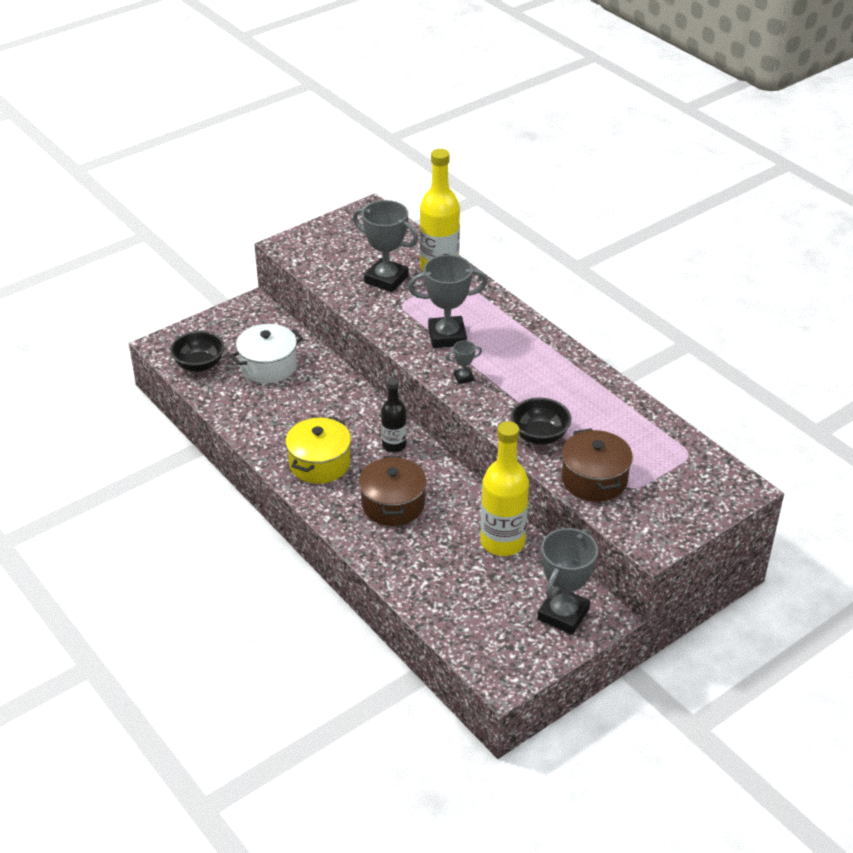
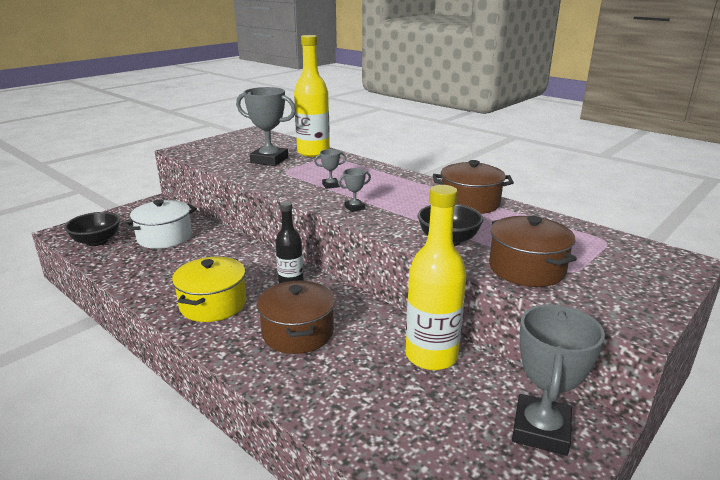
camera: 10 degrees left, 15 degrees down
(447, 336) = (330, 185): grey trophy -> grey trophy, size x0.45
(584, 383) = (470, 203): none -> brown pot

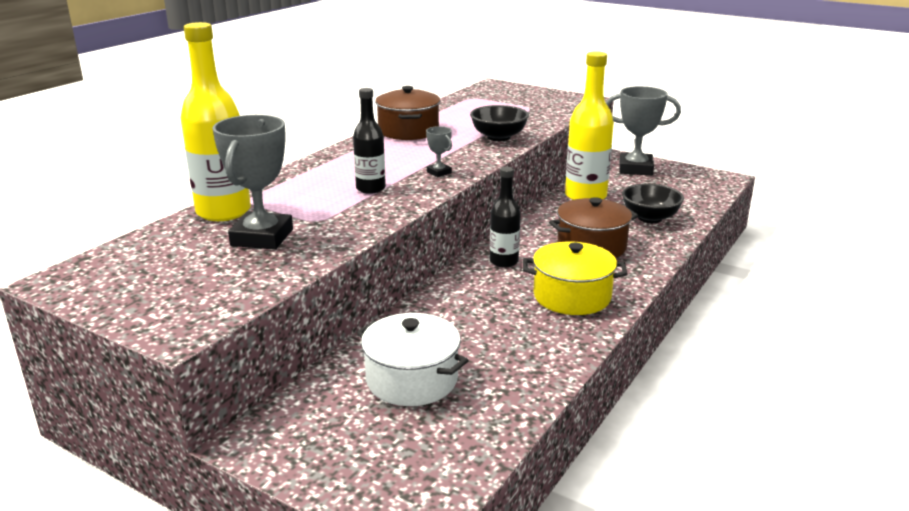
camera: 100 degrees left, 0 degrees up
(97, 241) = (445, 450): black bowl -> black bowl (650, 218)
(330, 185) = (370, 188): grey trophy -> black bottle
(526, 268) = (534, 117): brown pot -> none

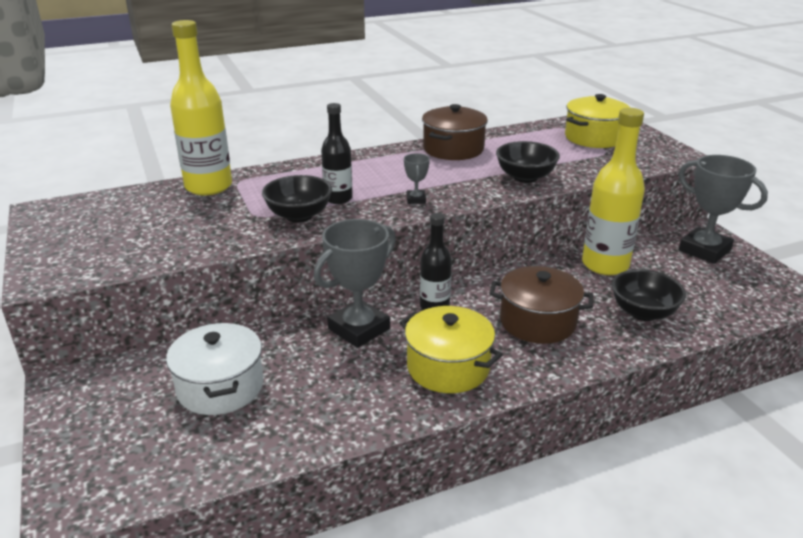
camera: 35 degrees right, 5 degrees up
(262, 237) = (199, 218): grey trophy -> grey trophy (359, 329)
(357, 209) = (299, 216): none -> black bowl
(505, 100) = (594, 137): none -> yellow pot

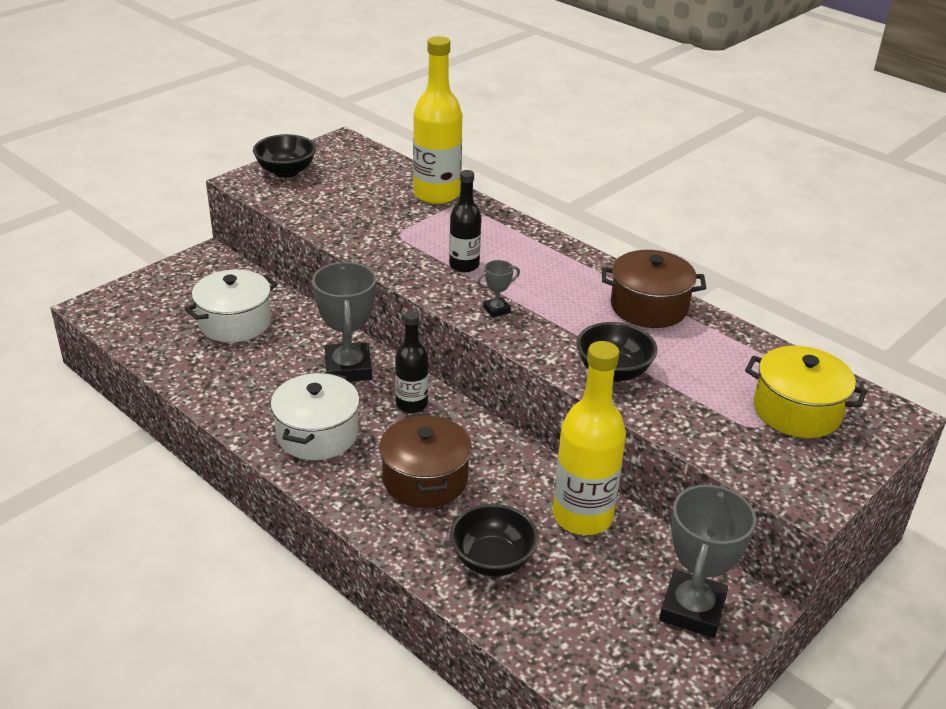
camera: 65 degrees right, 5 degrees up
(299, 216) = (414, 254): black bowl -> black bowl (286, 171)
(359, 329) = (348, 368): grey trophy -> grey trophy turned 60 degrees clockwise
(448, 367) = (317, 434): yellow pot -> white pot

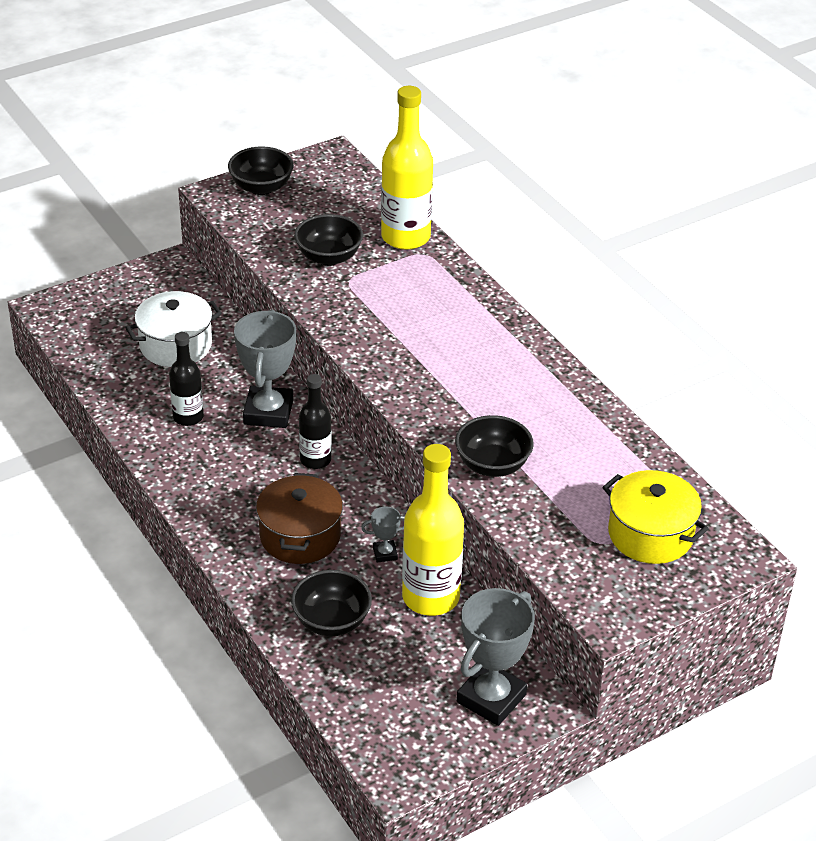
camera: 15 degrees right, 5 degrees up
(317, 434) = (217, 475): white pot -> none
(372, 218) = (328, 257): none -> black bowl
(464, 265) = (399, 326): black bottle -> black bottle (188, 417)
(496, 310) = (410, 381): grey trophy -> grey trophy (385, 553)
(649, 307) = (563, 402): brown pot -> none

